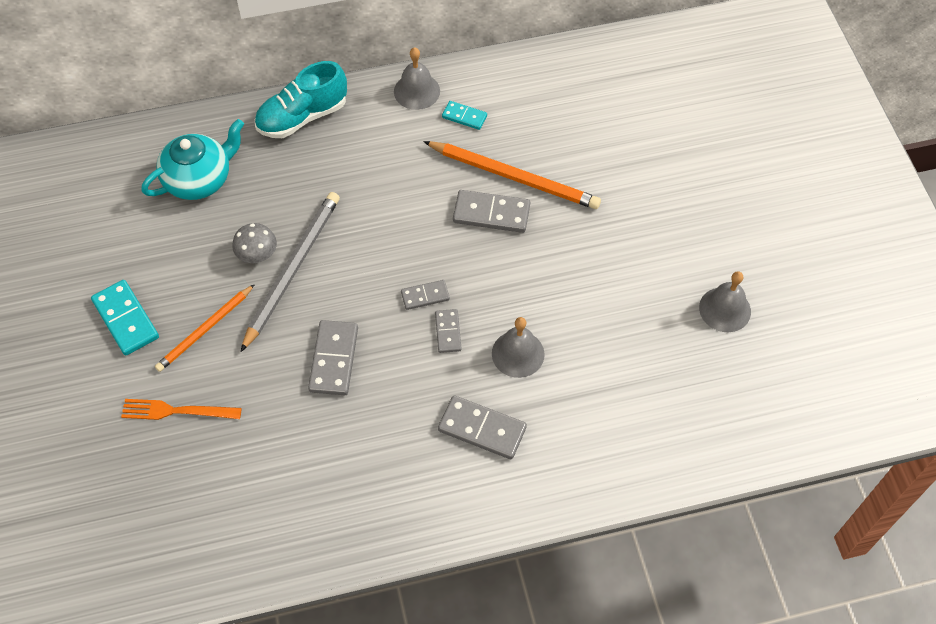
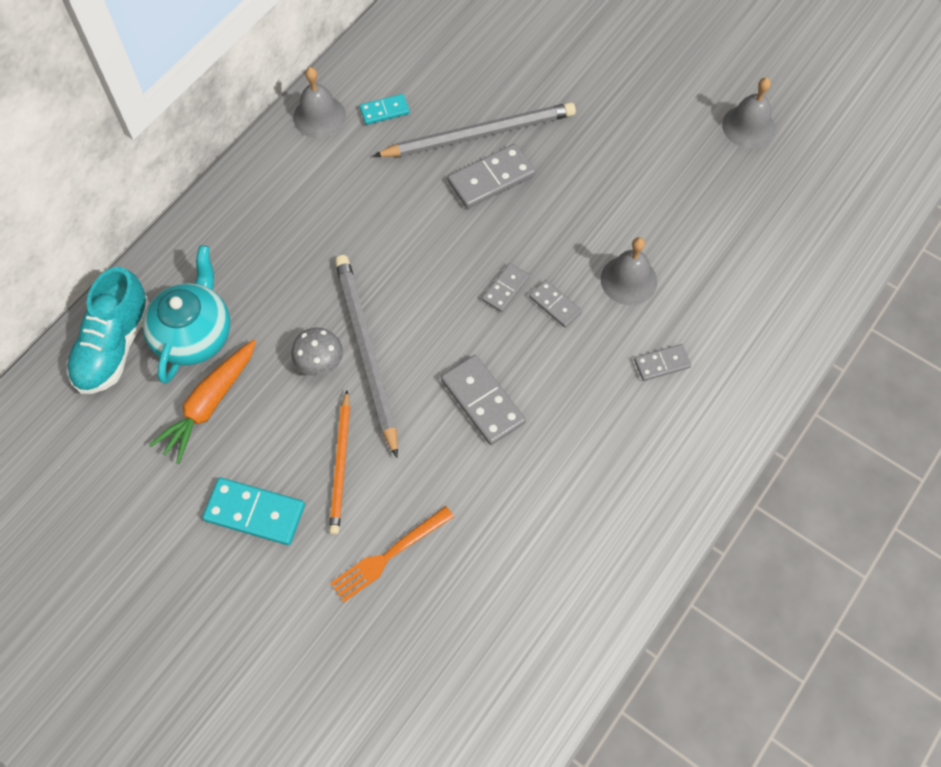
camera: 40 degrees left, 5 degrees up
(165, 230) = (209, 404): none -> orange carrot
(302, 117) = (236, 210): turquoise shoe -> turquoise shoe (114, 346)
(482, 429) = (662, 364): grey domino -> grey domino, size x0.60
(514, 177) = (479, 134): orange pencil -> grey pencil

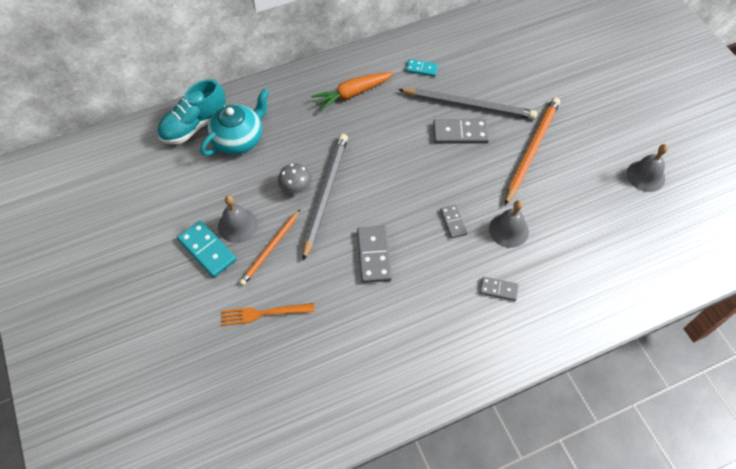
camera: 30 degrees right, 5 degrees down
(209, 404) = (222, 180): orange carrot -> orange carrot (352, 94)
(319, 116) = (382, 56): grey bell -> grey bell (237, 225)
(505, 289) = (429, 199): grey domino -> none
(594, 158) = (532, 150): none -> orange pencil

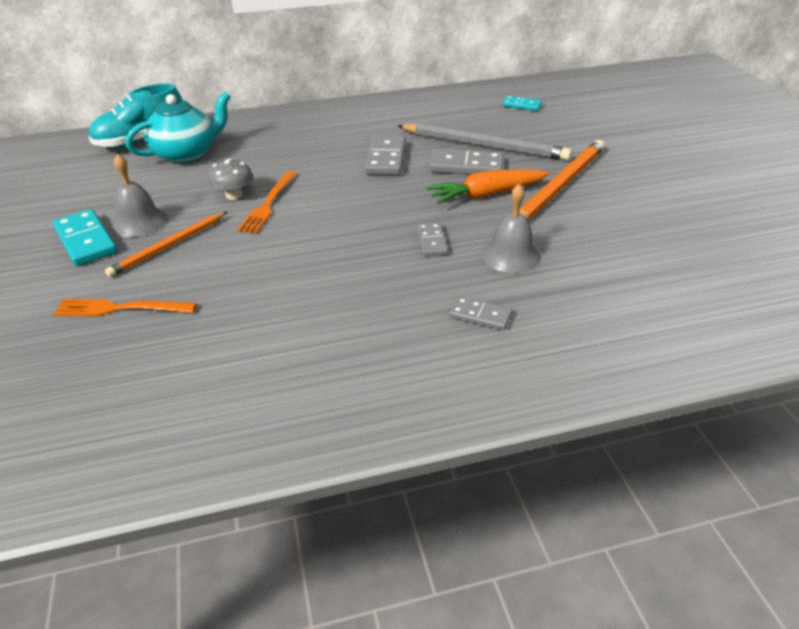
camera: 10 degrees right, 20 degrees down
(325, 194) = (268, 204): grey pencil -> orange fork
(352, 94) = (341, 129): orange carrot -> orange carrot (486, 194)
(374, 255) = (307, 264): grey domino -> grey domino (386, 158)
(421, 69) = (433, 116): turquoise domino -> turquoise domino (521, 105)
(645, 176) = (723, 219): grey bell -> none

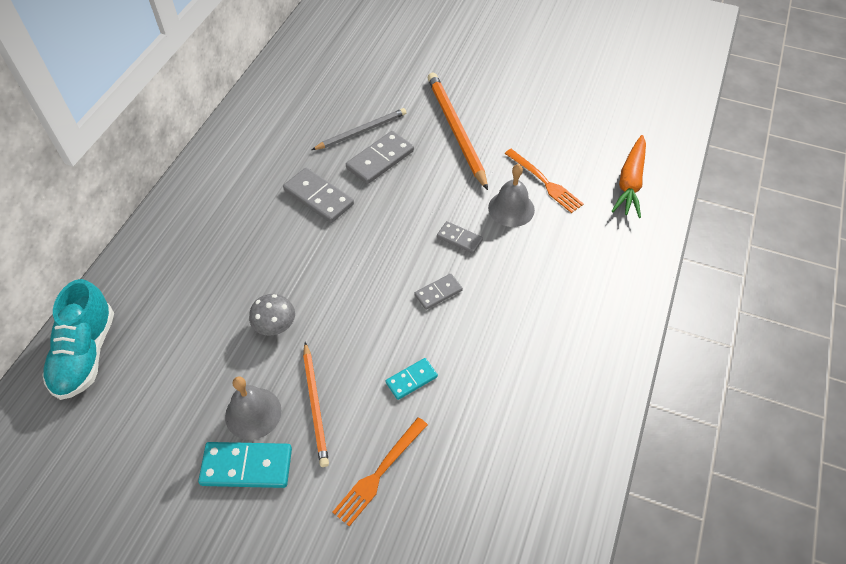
camera: 55 degrees left, 15 degrees up
(187, 153) = (158, 328): turquoise teapot -> none
(268, 204) = (314, 308): orange fork -> orange fork (544, 182)
(480, 315) = (559, 263): grey domino -> grey domino (438, 293)
(484, 145) = (361, 131): grey pencil -> grey pencil, size x0.63
(486, 194) = (429, 173): orange carrot -> orange carrot (630, 182)
(521, 105) = (324, 71): turquoise domino -> turquoise domino (411, 380)

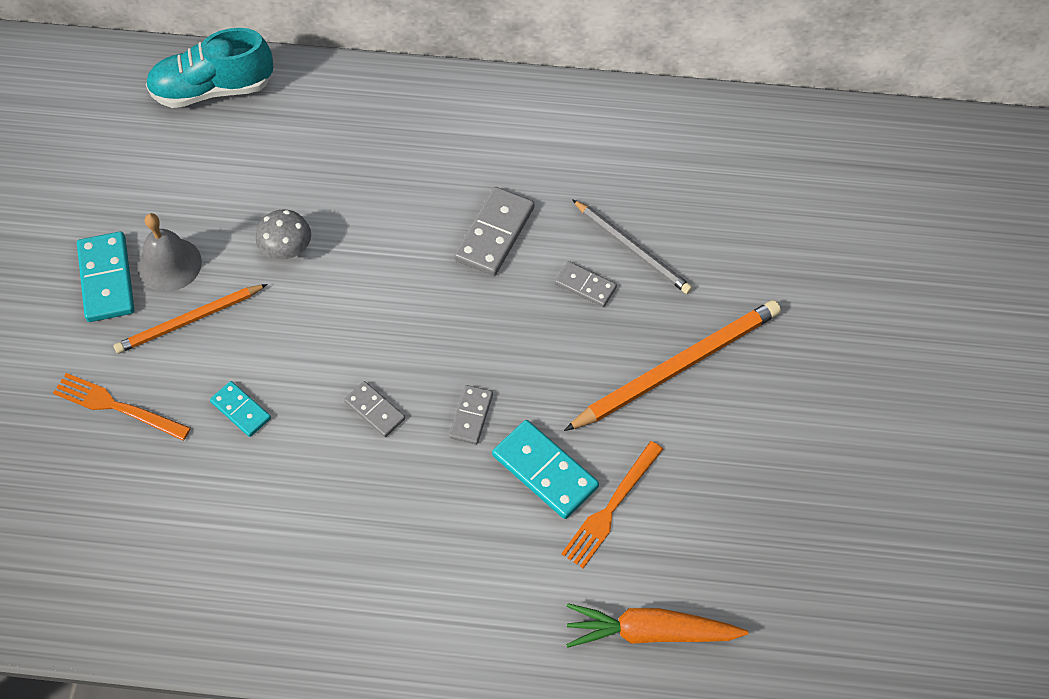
camera: 75 degrees right, 5 degrees up
(380, 159) = (585, 285): grey domino -> grey domino, size x0.60
(511, 208) = (545, 471): grey bell -> turquoise domino

